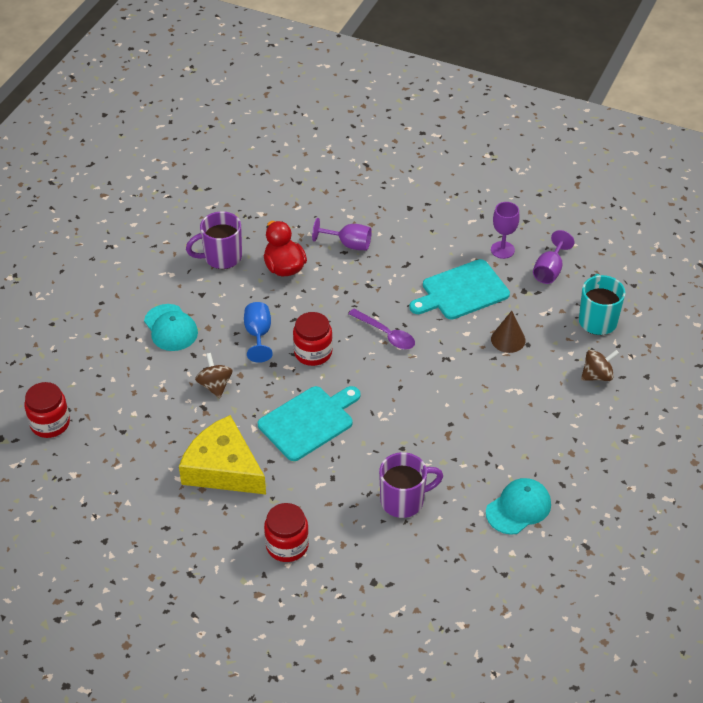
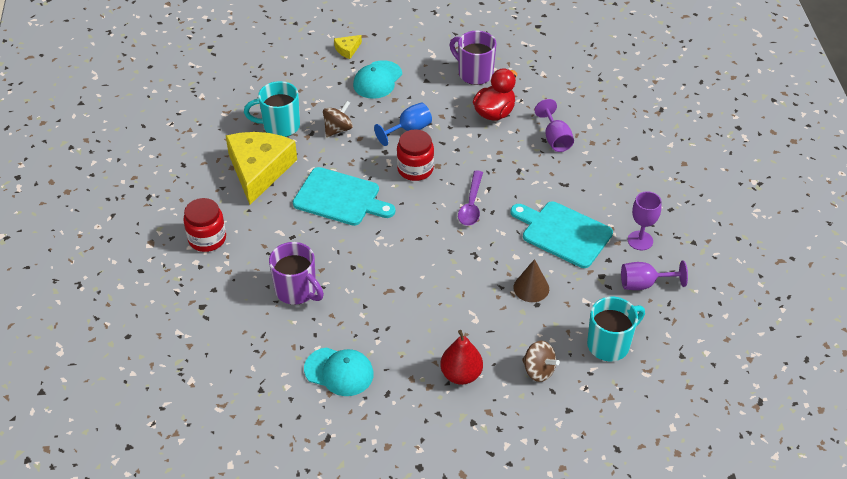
camera: 60 degrees right, 0 degrees up
(50, 423) = (240, 63): red jar -> none
(106, 331) = (347, 49): none -> yellow cheese
(174, 428) = (280, 126): none -> turquoise mug
(572, 426) = (461, 374): none -> red pear

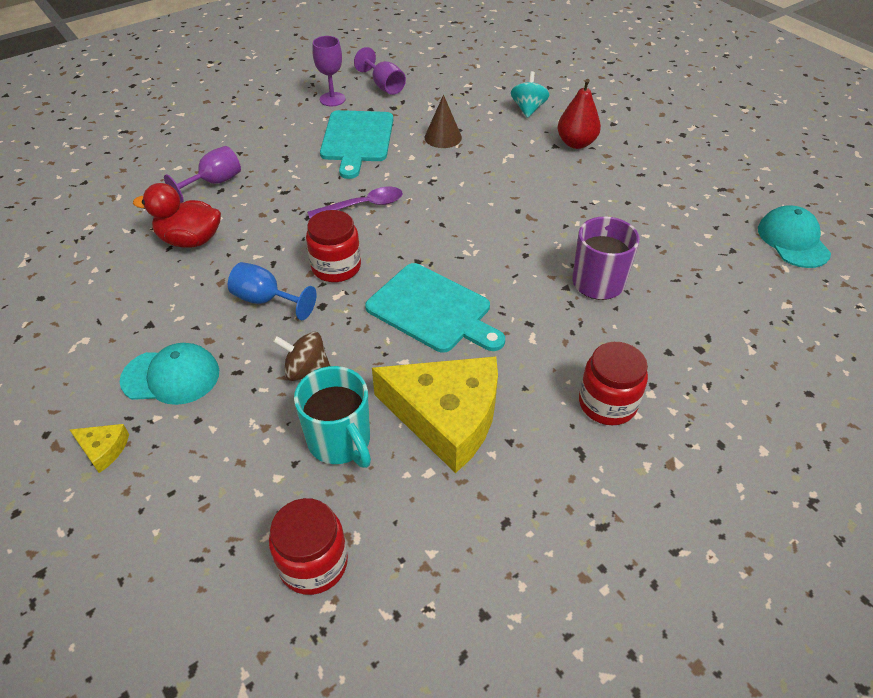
camera: 120 degrees left, 0 degrees up
(224, 97) = (313, 563): none -> red jar
(259, 170) = (446, 417): yellow cheese -> yellow cheese turned 135 degrees counterclockwise
(339, 372) = (654, 209): turquoise cap -> turquoise cap (793, 240)
(340, 198) = (433, 310): turquoise cutting board -> turquoise cutting board turned 135 degrees clockwise
(474, 73) = (114, 284): purple mug -> none
(538, 370) = (528, 109): brown spinning top -> turquoise spinning top
(610, 344) = (466, 85): turquoise mug -> none

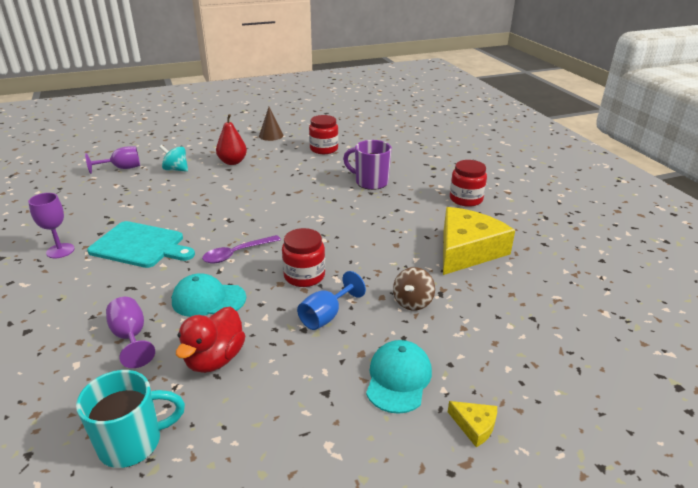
camera: 75 degrees left, 15 degrees down
(103, 449) = (474, 426): yellow cheese -> yellow cheese turned 90 degrees clockwise
(313, 563) = (577, 316): red jar -> red jar (324, 149)
(340, 441) = (481, 294): turquoise mug -> turquoise mug (132, 442)
(363, 206) = (236, 254): purple spoon -> purple spoon turned 120 degrees counterclockwise
(384, 86) = (71, 221): purple goblet -> purple goblet (122, 168)
(433, 310) = (371, 240): turquoise cutting board -> none
(443, 137) = (177, 207): brown cone -> brown cone (271, 135)
(793, 240) = (365, 128): turquoise cap -> turquoise cap (208, 299)

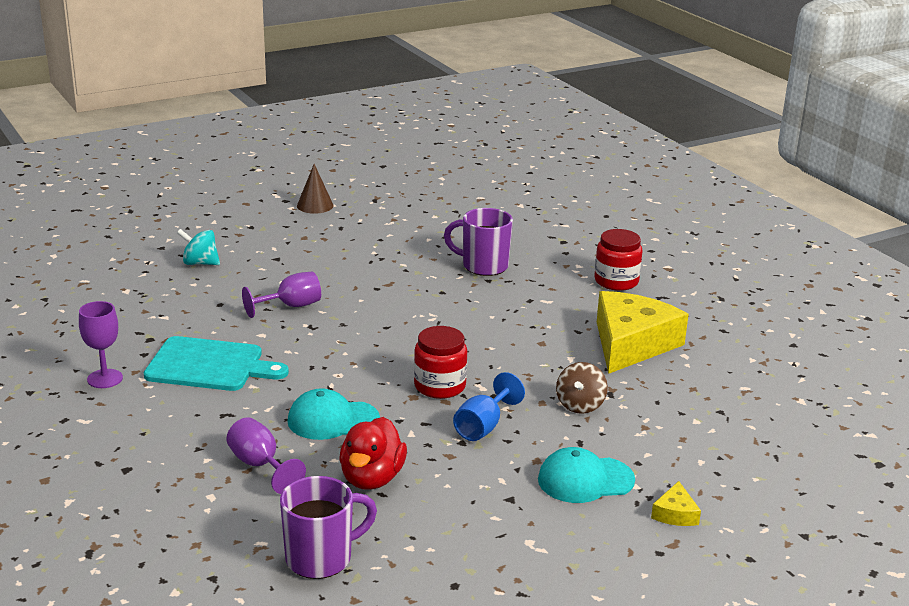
camera: 10 degrees left, 5 degrees down
(122, 168) = (119, 266): purple goblet -> purple goblet (291, 306)
(132, 442) = (321, 558): turquoise mug -> purple mug
(232, 162) = (277, 248): red pear -> none
(236, 254) = (342, 367): purple spoon -> none
(324, 149) = (401, 222): red jar -> none
(398, 378) = (585, 480): turquoise cap -> turquoise cap turned 105 degrees counterclockwise
(474, 426) = (675, 514): yellow cheese -> yellow cheese turned 75 degrees clockwise

